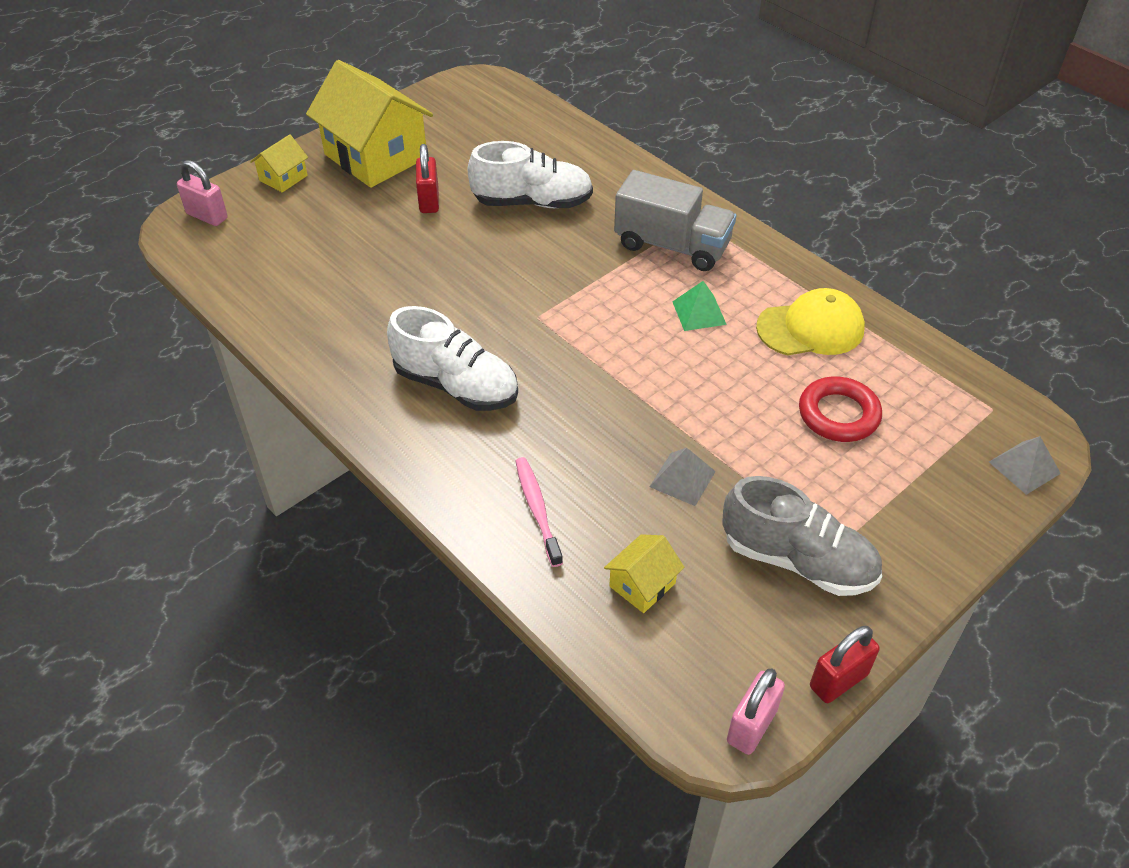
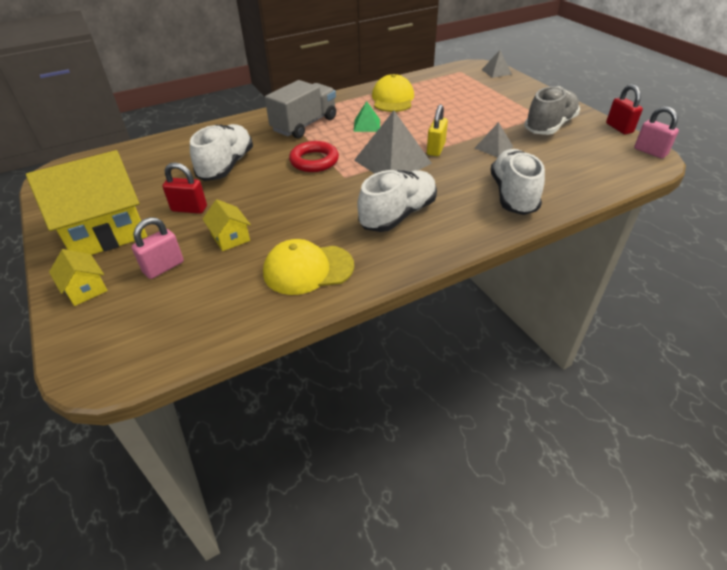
camera: 75 degrees left, 5 degrees down
(207, 216) = (100, 347): pink padlock -> pink padlock (164, 267)
(332, 324) = (308, 269): none -> yellow cap
(537, 510) = (513, 195): pink toothbrush -> white shoe
(594, 359) = (392, 161): none -> grey pyramid
(642, 585) = (568, 168): yellow house -> yellow house (230, 237)
(649, 405) = (436, 149): none -> yellow padlock
(838, 414) = (456, 102): red ring -> red ring (314, 161)

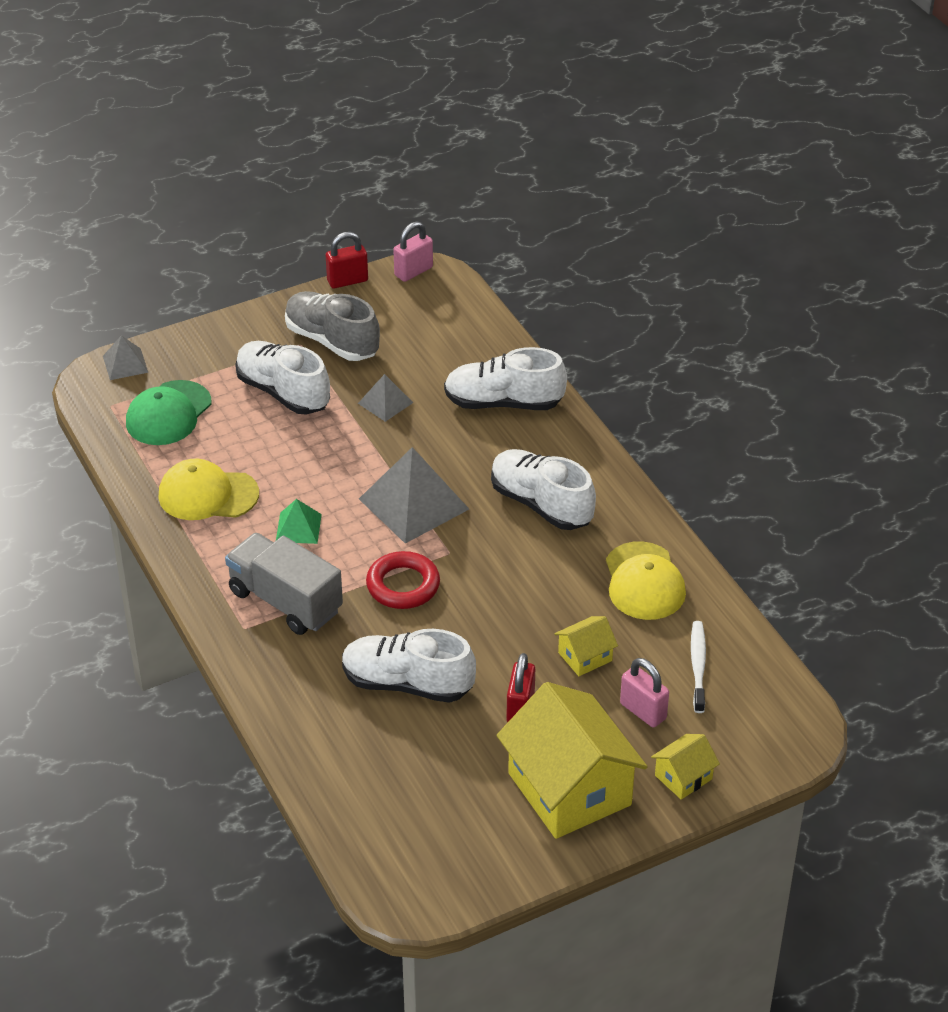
camera: 90 degrees left, 0 degrees up
(202, 300) = (698, 666): none -> white toothbrush
(436, 149) = (384, 458): yellow padlock -> none
(458, 85) = (168, 413): none -> green cap
(490, 114) = (283, 392): none -> white shoe

